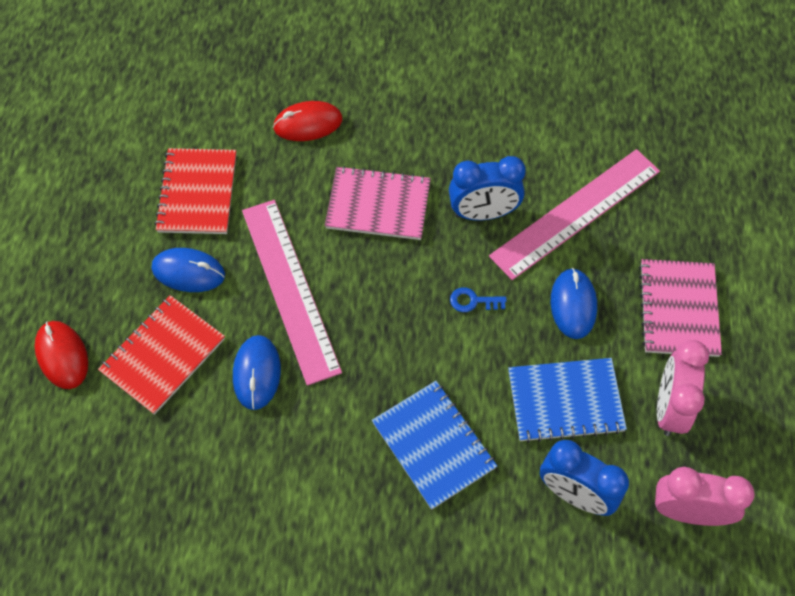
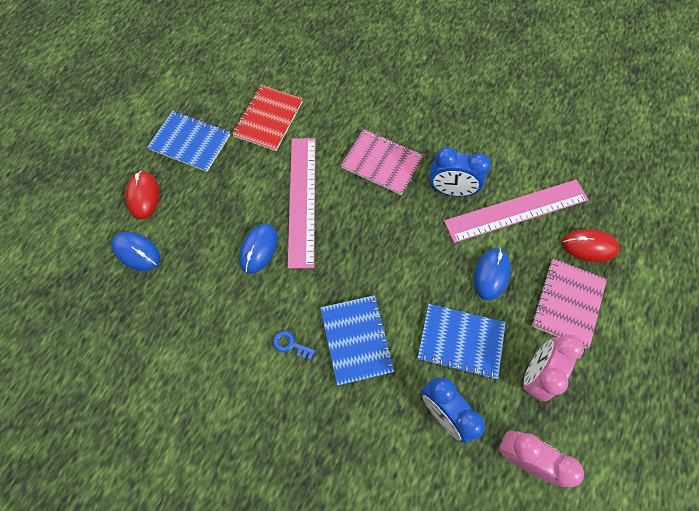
camera: 20 degrees right, 5 degrees up
(98, 260) = (190, 142): none -> blue notebook
(163, 355) = (204, 217): red notebook -> none
(188, 272) = (242, 168): blue mouse -> blue mouse (136, 252)
(308, 124) = (356, 96): red mouse -> red mouse (589, 246)
(473, 301) = (421, 248): blue key -> blue key (290, 344)

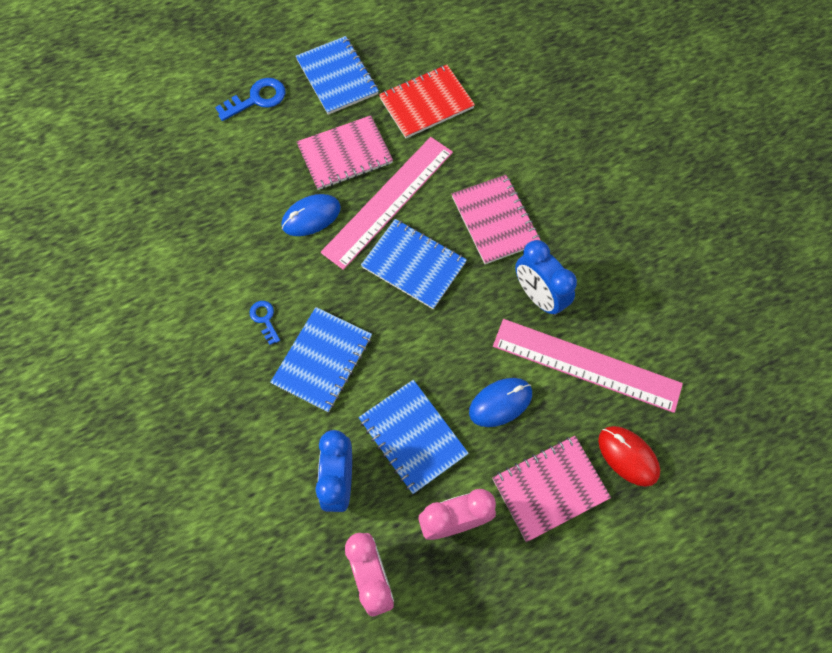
camera: 40 degrees right, 0 degrees up
(136, 252) = (211, 144): blue mouse -> none
(143, 196) = (257, 99): red mouse -> blue key
(243, 190) = (345, 154): none -> pink notebook
(357, 229) = (413, 265): none -> blue notebook

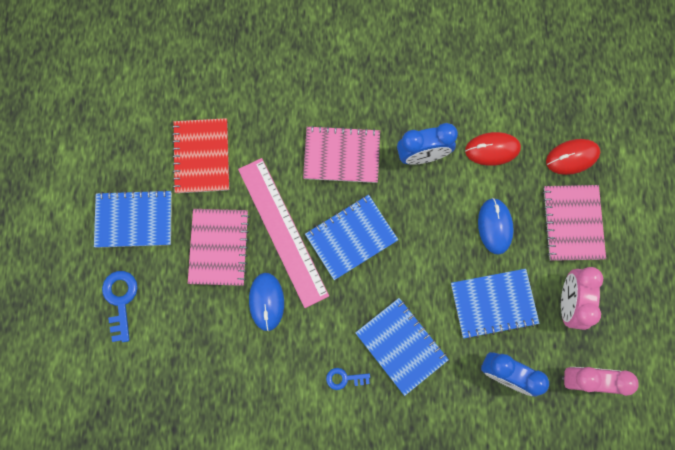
camera: 65 degrees left, 10 degrees up
(586, 364) = (492, 149): pink ruler -> red mouse

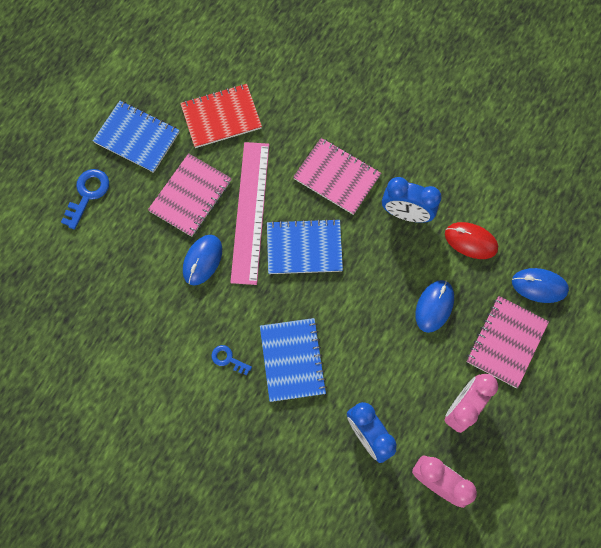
camera: 30 degrees right, 5 degrees down
(202, 156) = (221, 117): red notebook -> red notebook turned 45 degrees clockwise
(493, 303) = (394, 370): blue notebook -> none
(572, 157) = (539, 286): red mouse -> blue mouse

